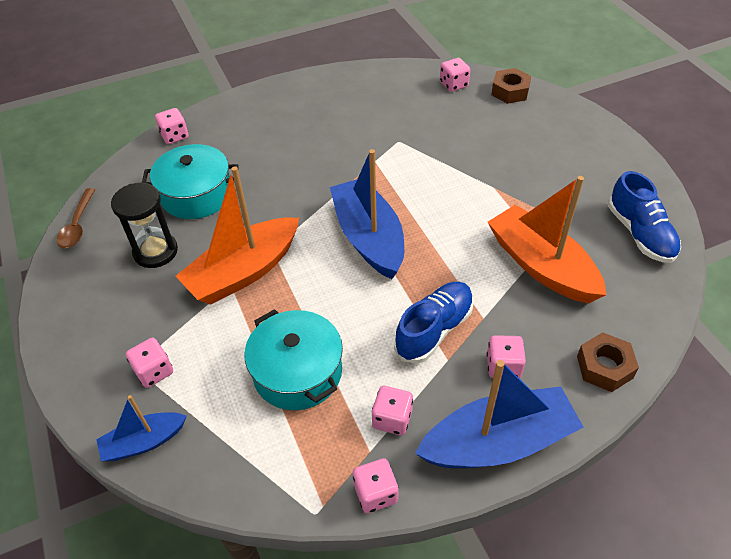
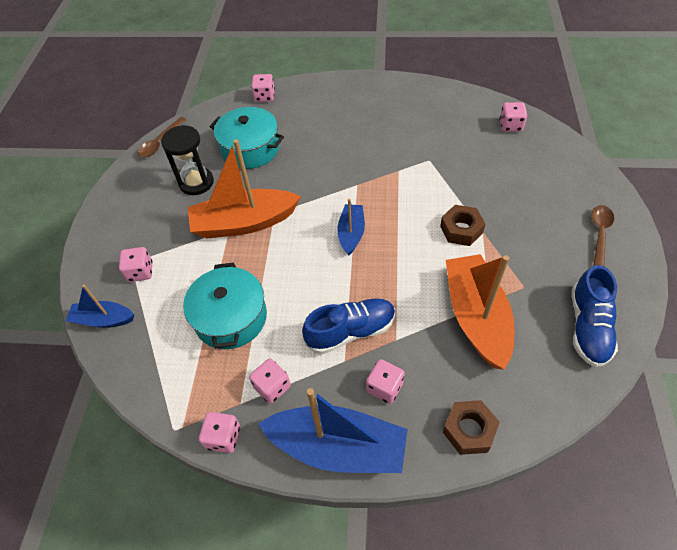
camera: 30 degrees right, 5 degrees up
(369, 238) = (351, 233): blue boat -> blue boat, size x0.54
(510, 91) = (557, 149): brown nut -> brown nut (461, 230)
(595, 152) = (599, 234): none -> brown spoon

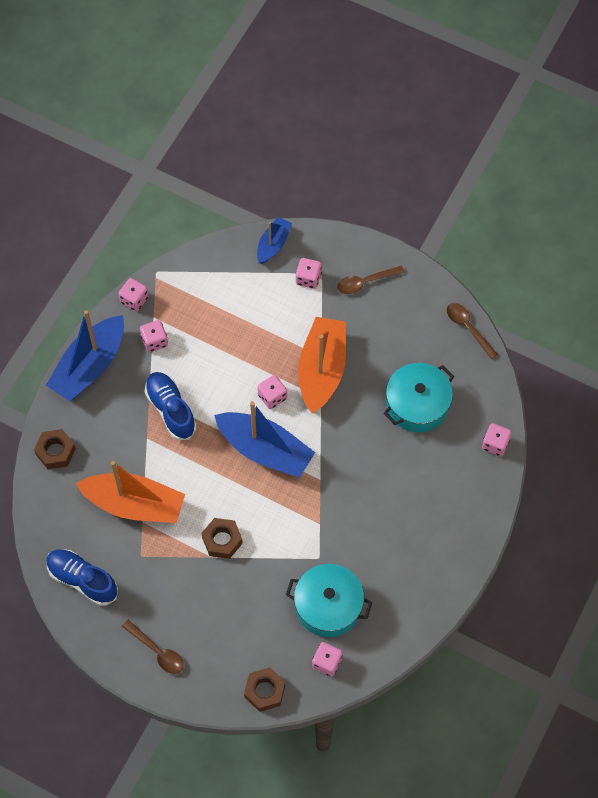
camera: 110 degrees right, 10 degrees up
(132, 225) = (365, 282): none -> brown spoon
(196, 182) = (393, 345): black hourglass -> none
(230, 317) = (228, 331): turquoise pot -> turquoise pot (328, 606)
(350, 331) = (171, 410): blue shoe -> blue shoe turned 150 degrees clockwise
(351, 233) = (265, 450): blue boat -> blue boat, size x1.84
(384, 387) = (114, 413): pink dice -> pink dice (272, 397)
(565, 151) = (264, 691): none -> brown nut

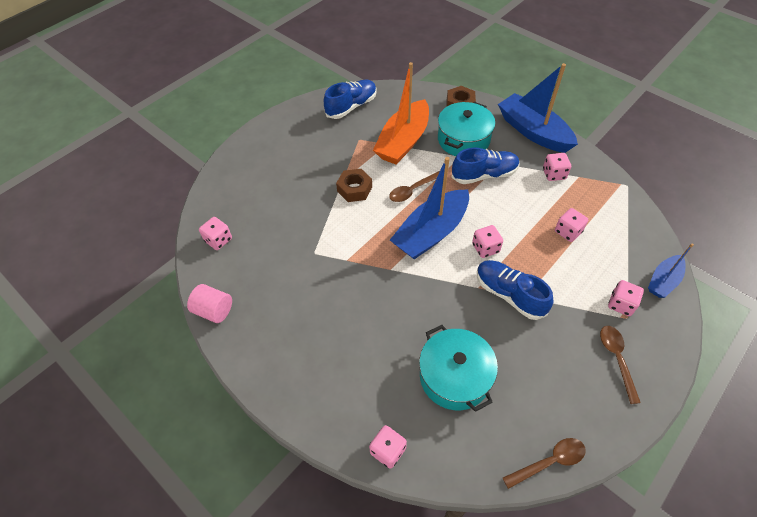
camera: 105 degrees right, 10 degrees down
(134, 300) = (597, 167): pink dice -> pink dice (568, 232)
(157, 651) = (279, 138): brown spoon -> brown spoon (413, 190)
(264, 691) = (216, 194): brown nut -> none
(273, 244) = (663, 281): blue boat -> blue boat turned 90 degrees clockwise
(322, 370) = (509, 294): orange boat -> blue shoe
(328, 606) = (267, 251): turquoise pot -> turquoise pot (463, 139)
(411, 632) = (214, 310): none -> pink cylinder

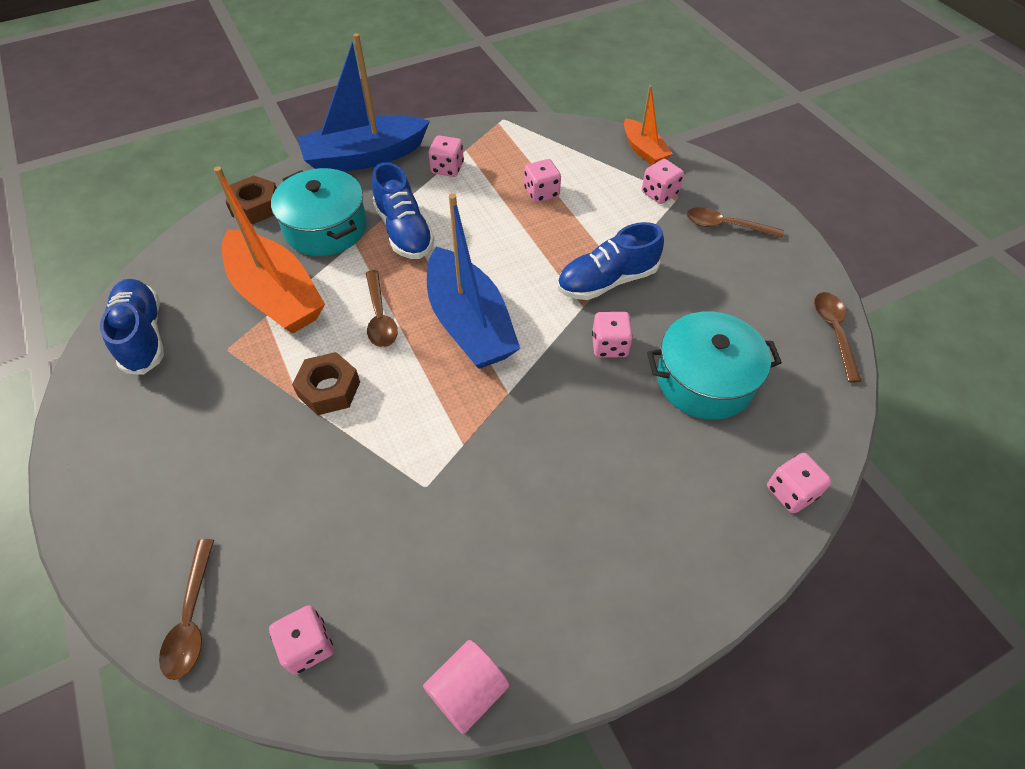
camera: 70 degrees left, 0 degrees up
(219, 194) = (192, 618): none -> brown spoon
(484, 175) = (404, 231): blue shoe -> blue shoe turned 150 degrees clockwise
(485, 248) = (526, 276): pink dice -> pink dice (609, 346)
(663, 281) = (643, 150): blue boat -> orange boat

